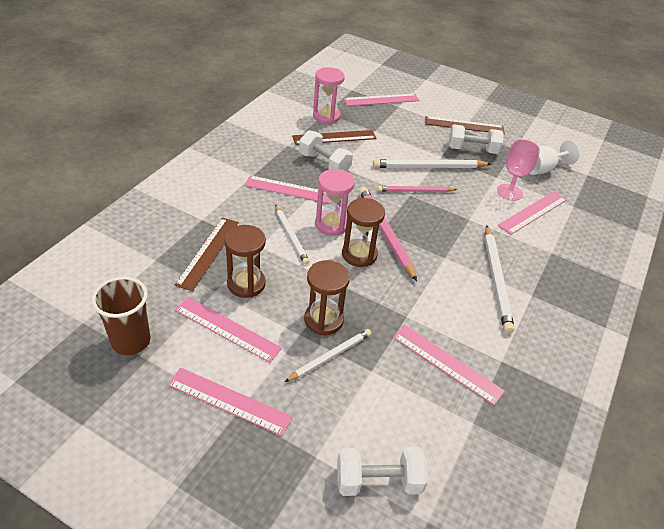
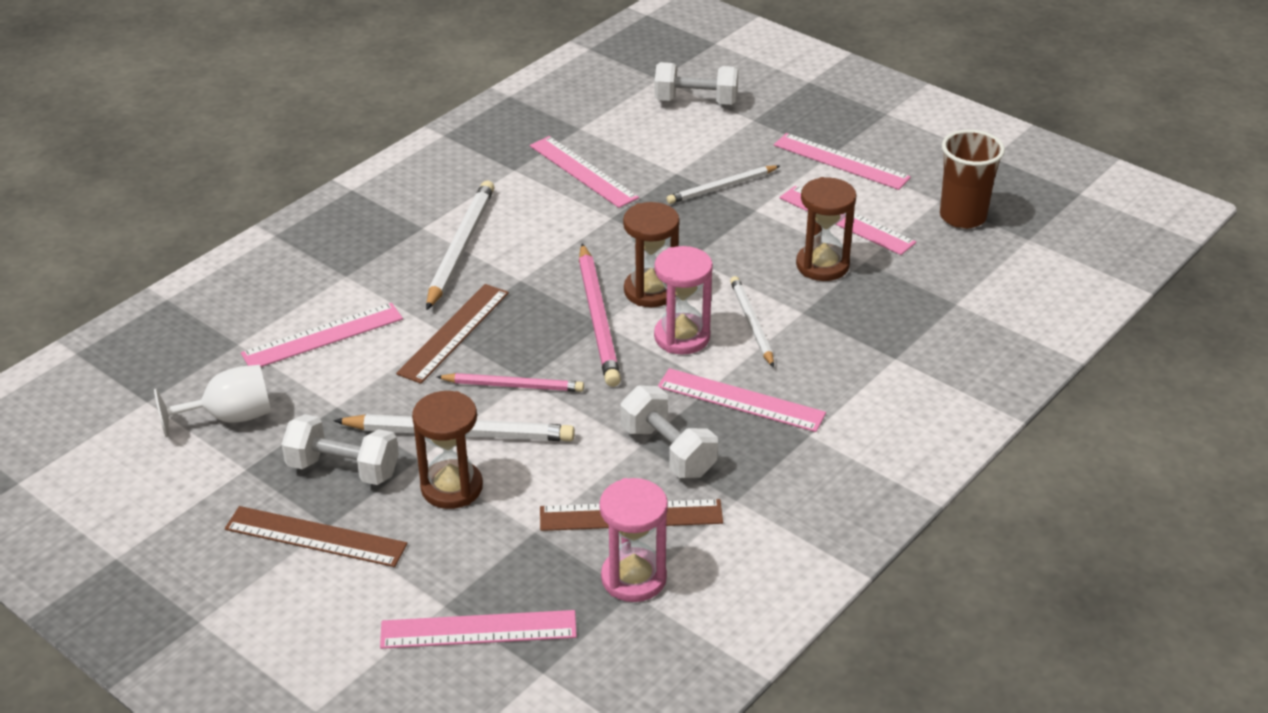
camera: 165 degrees left, 5 degrees down
(208, 252) = (879, 308): brown ruler -> brown ruler (454, 332)
(323, 320) = (722, 220): brown hourglass -> brown hourglass (452, 487)
(509, 192) = (336, 374): pink goblet -> none

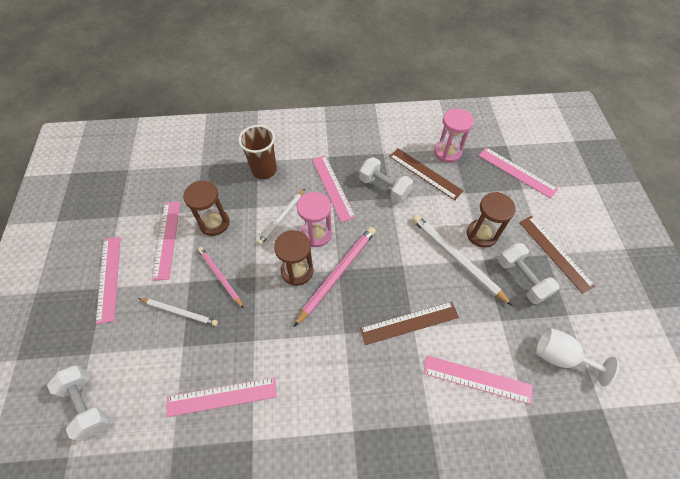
camera: 135 degrees left, 20 degrees up
(460, 247) = (349, 390): white pencil -> none
(513, 385) = (411, 266): pink pencil -> pink pencil (220, 277)
(583, 172) = (222, 397): pink ruler -> pink ruler turned 75 degrees clockwise
(668, 451) = (384, 187): white dumbbell -> white dumbbell turned 60 degrees counterclockwise
(962, 217) = (127, 200): brown cup -> brown cup (264, 170)

